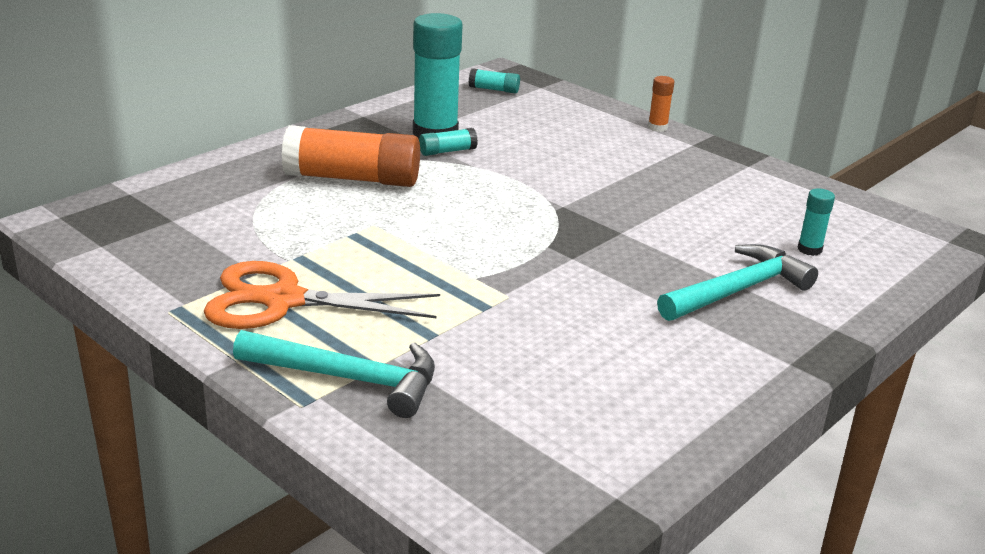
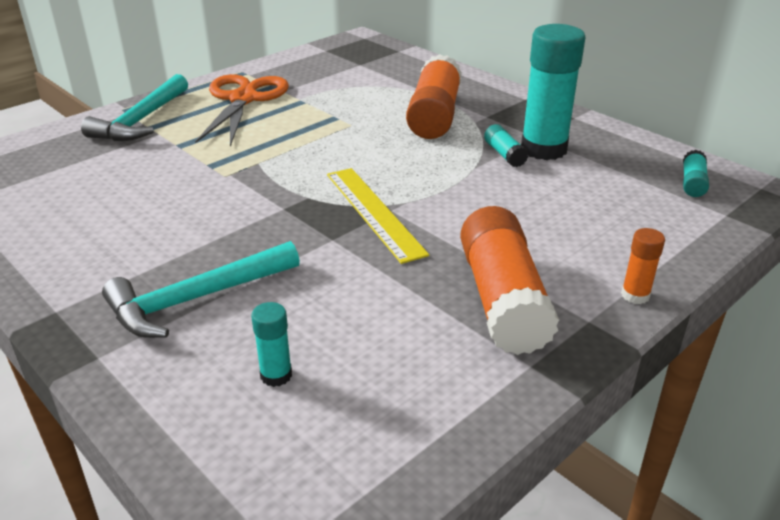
camera: 95 degrees right, 5 degrees up
(570, 213) = (374, 212): none -> yellow ruler
(682, 168) = (502, 300): none -> orange glue stick
(738, 290) = (196, 299): turquoise hammer -> turquoise hammer turned 90 degrees clockwise

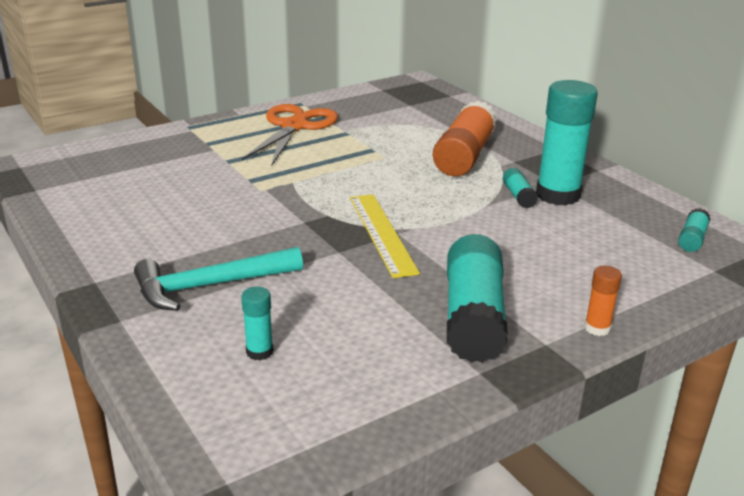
camera: 10 degrees right, 5 degrees down
(141, 120) = (201, 137): turquoise hammer -> none
(502, 300) = (473, 317): orange glue stick -> turquoise glue stick

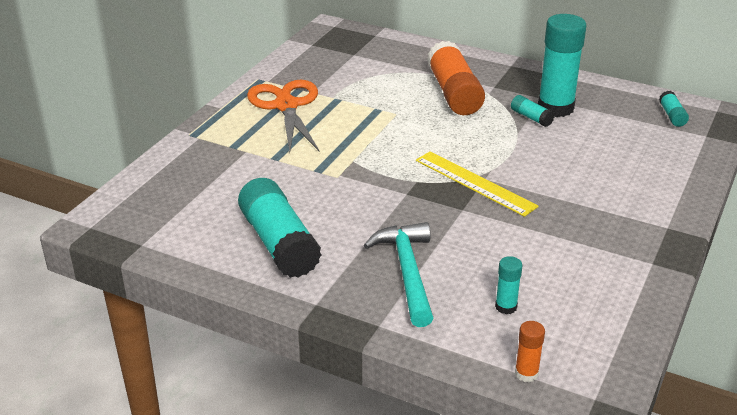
camera: 30 degrees left, 5 degrees up
(210, 285) = (407, 272): turquoise hammer -> turquoise hammer turned 135 degrees clockwise
(473, 317) = (607, 226): turquoise glue stick -> turquoise glue stick (279, 243)
(597, 328) = (684, 204): orange glue stick -> orange glue stick (526, 373)

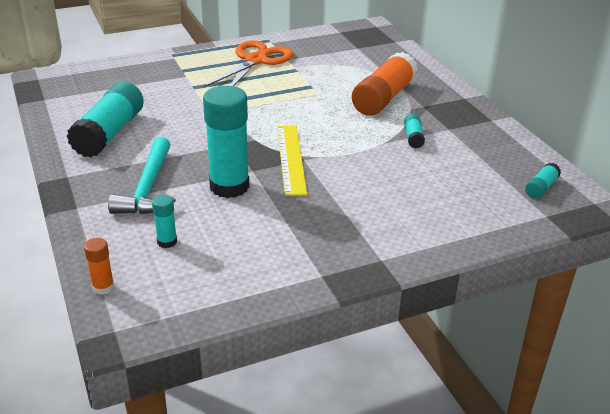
camera: 40 degrees right, 0 degrees up
(407, 272) = (148, 188): turquoise hammer -> turquoise hammer turned 150 degrees clockwise
(555, 108) = (446, 139): turquoise glue stick -> turquoise glue stick (229, 186)

